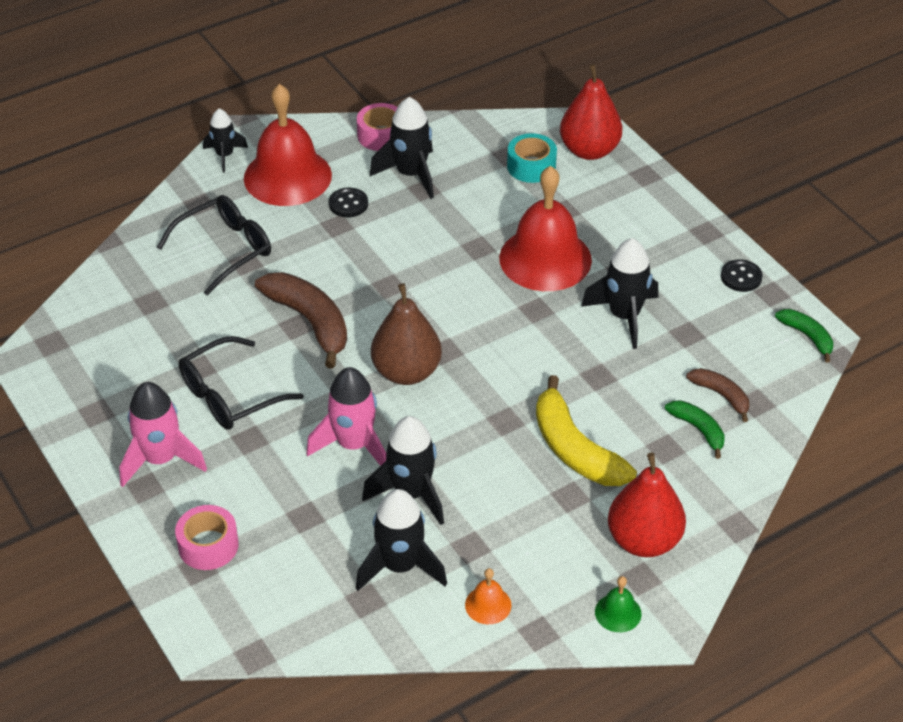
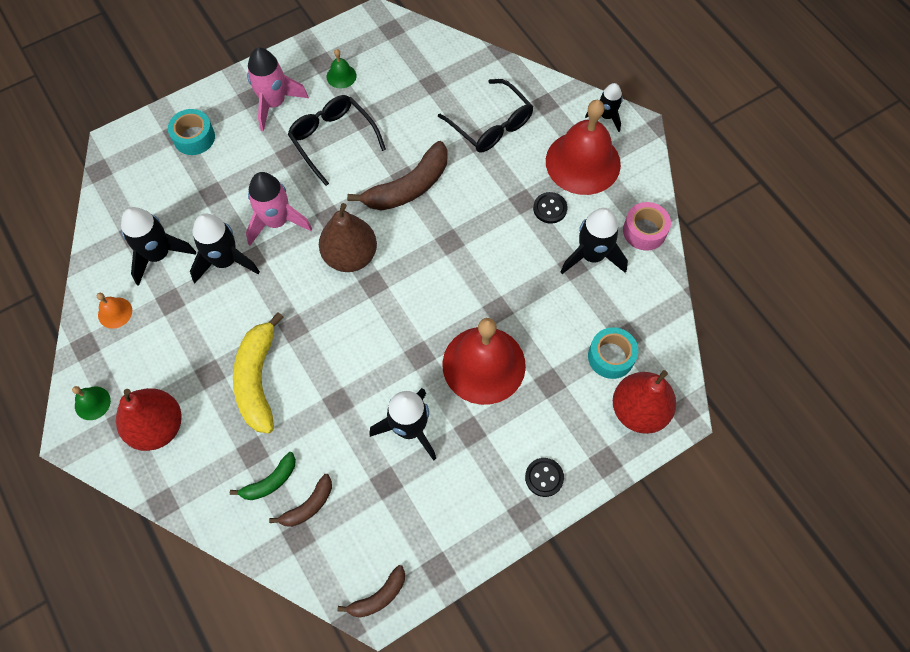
camera: 90 degrees right, 20 degrees up
(124, 391) = (341, 76): none -> green bell
(208, 545) = (194, 137): pink tape -> turquoise tape
(575, 449) = (258, 379): yellow banana -> yellow banana turned 60 degrees counterclockwise
(741, 277) = (460, 541): black button -> black button (544, 477)
(807, 337) = (378, 596): green banana -> brown banana

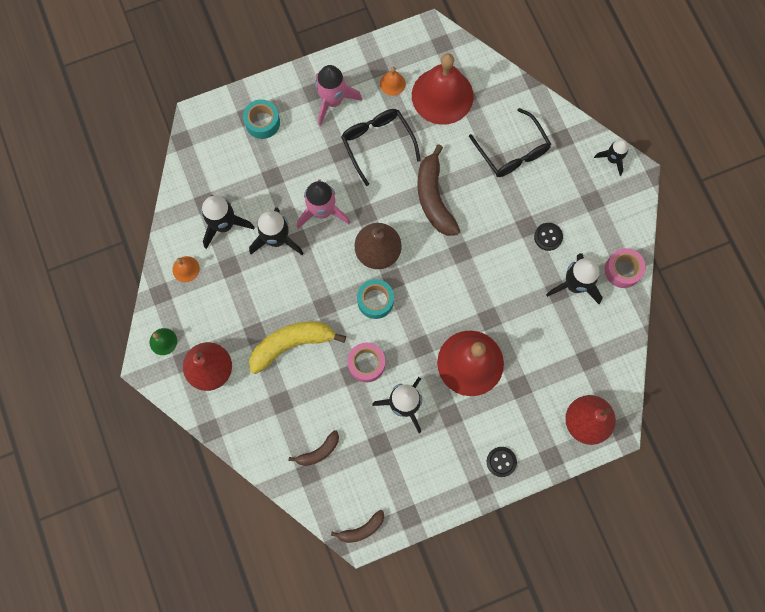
camera: 10 degrees right, 10 degrees up
(258, 379) = (292, 344): yellow banana -> yellow banana turned 60 degrees clockwise
(270, 481) = (292, 428): green banana -> none
(341, 76) = (392, 83): green bell -> orange bell
(355, 387) = (366, 364): none -> pink tape
(408, 187) = (434, 198): brown banana -> brown banana turned 105 degrees clockwise
(583, 162) = (583, 199): red bell -> red bell (442, 95)
(611, 357) = (572, 374): turquoise tape -> turquoise tape (375, 301)

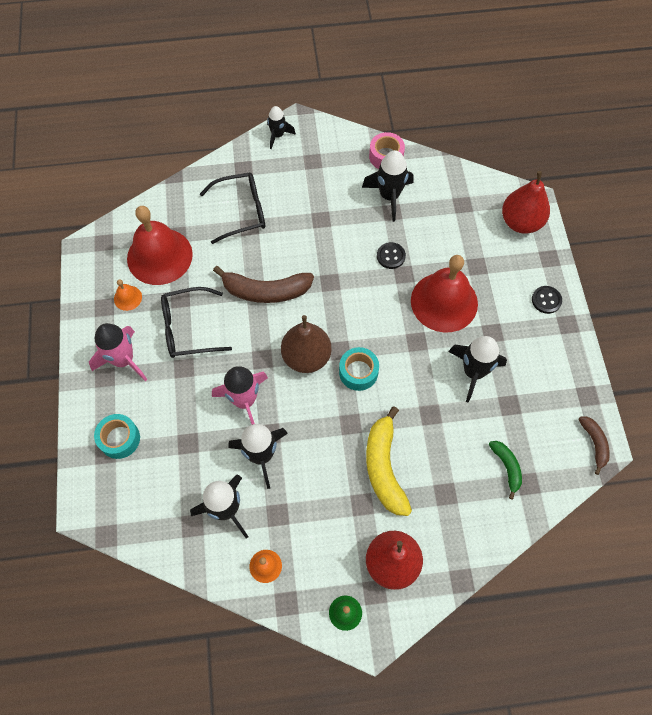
camera: 75 degrees left, 10 degrees down
(318, 451) = (506, 467): brown banana -> green banana
(366, 364) = (423, 397): pink tape -> none
(548, 237) = (337, 205): black button -> black button (391, 256)

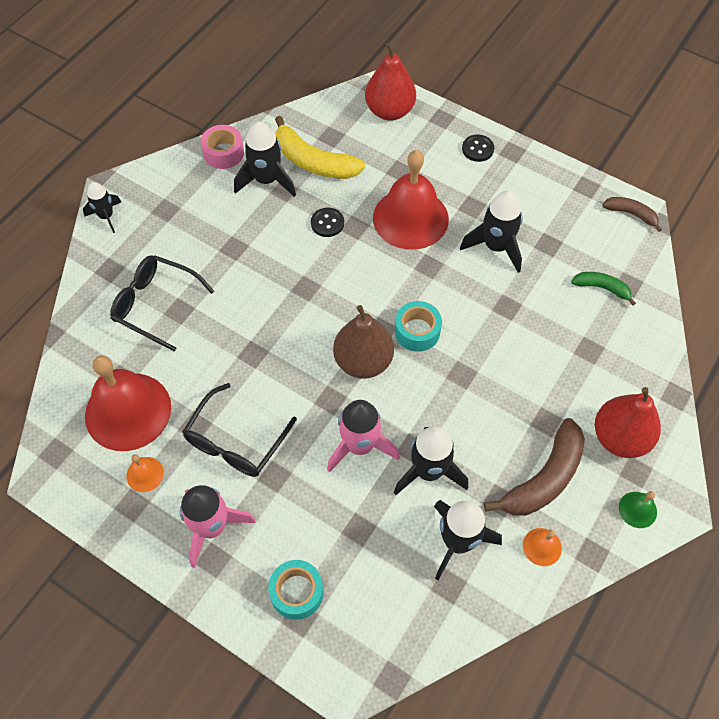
camera: 50 degrees left, 5 degrees down
(241, 211) = (155, 304): black glasses -> black glasses turned 90 degrees counterclockwise
(265, 291) = (262, 346): brown banana -> brown banana (544, 478)
(384, 467) = (526, 378): yellow banana -> yellow banana (314, 161)

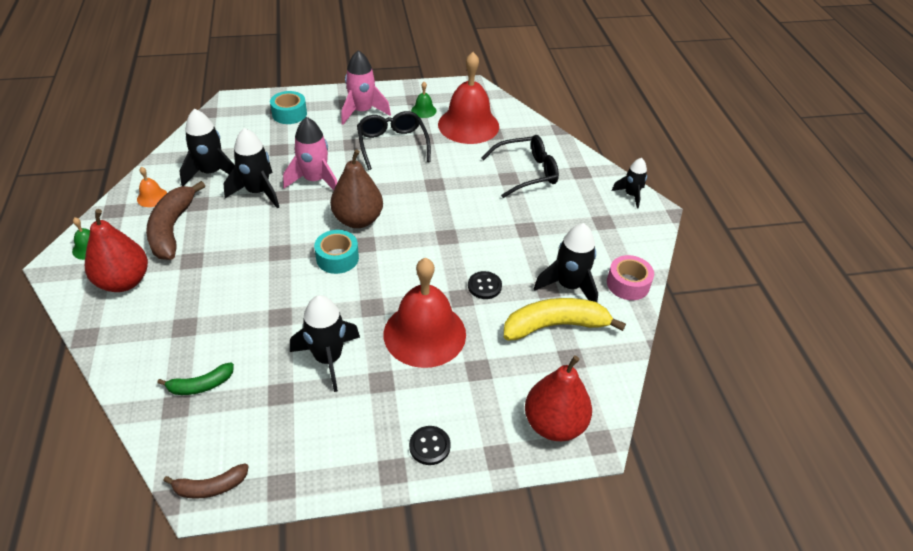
camera: 135 degrees right, 15 degrees down
(145, 474) = (423, 110): orange bell -> green bell

